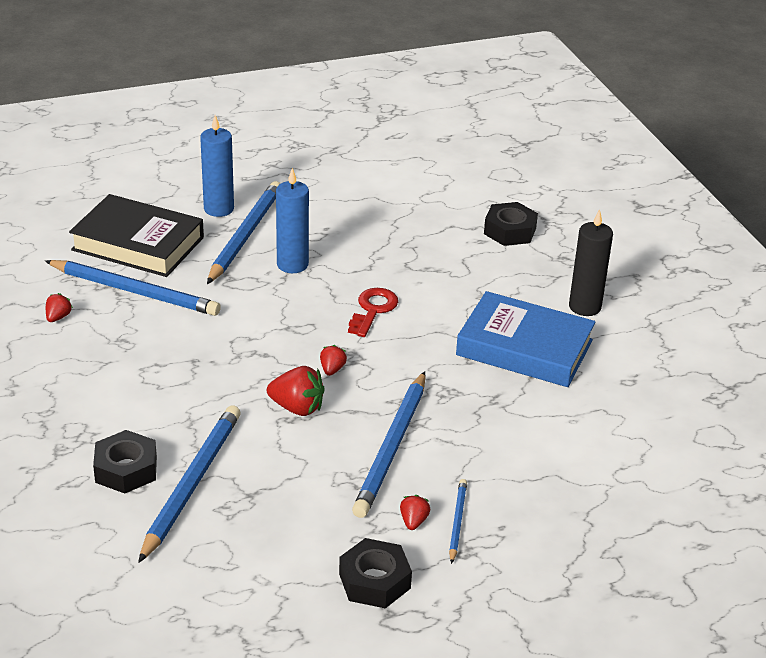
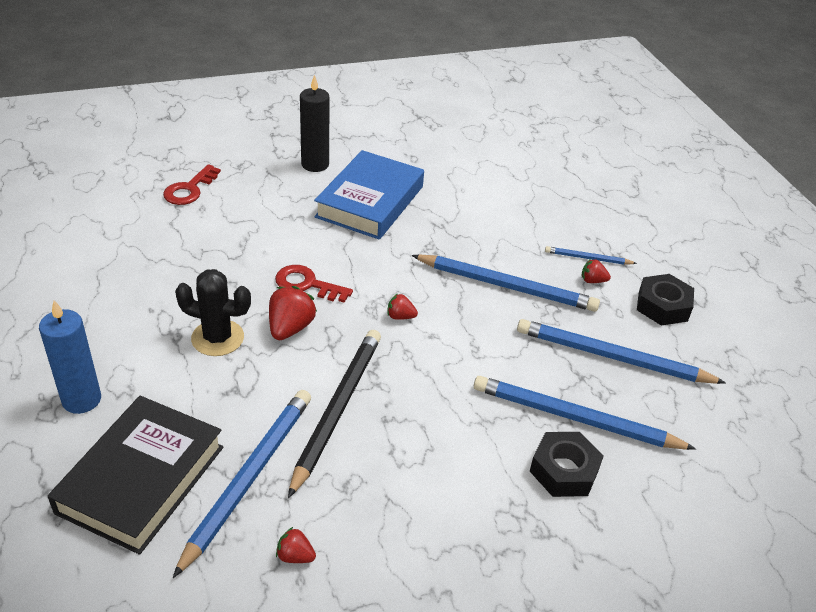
camera: 90 degrees left, 5 degrees up
(206, 333) = (337, 410): none -> black pencil
(245, 235) = (149, 376): blue pencil -> blue pencil (613, 357)
(292, 265) = (217, 338): blue candle -> black cactus
(297, 408) = (458, 342): red strawberry -> red strawberry (290, 328)
(510, 231) = (190, 189): black nut -> red key

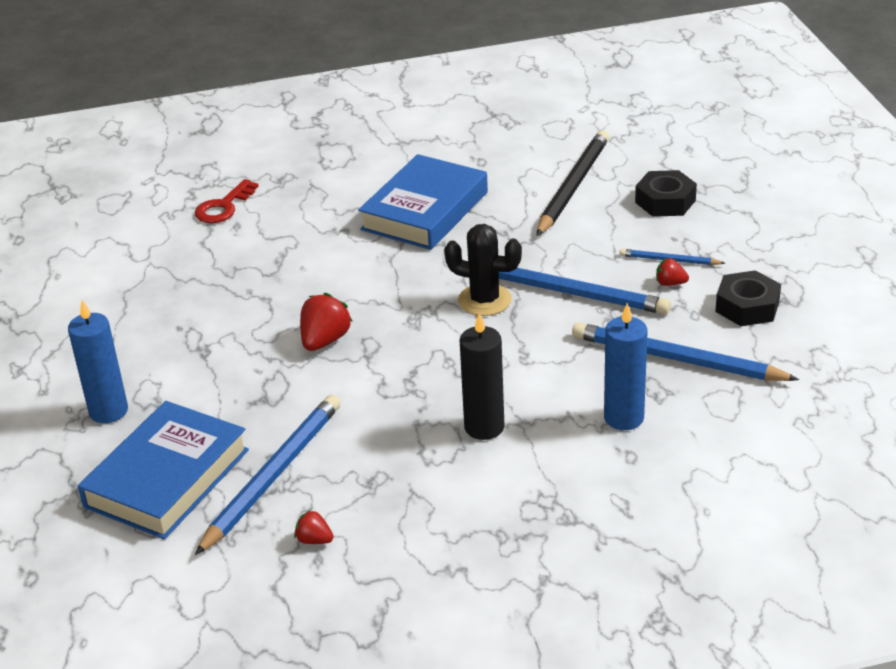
camera: 10 degrees right, 5 degrees down
(141, 479) = (167, 478): black book -> blue book
(217, 338) = (247, 352): black cactus -> black cactus (484, 300)
(307, 284) = (346, 298): red key -> none
(315, 164) = (366, 174): black candle -> black candle (484, 427)
(337, 410) = (368, 415): black pencil -> black pencil (573, 187)
(400, 316) = (445, 326): red strawberry -> none
(564, 470) = (601, 465): black nut -> black nut (665, 201)
(576, 418) = (623, 418): blue pencil -> blue candle

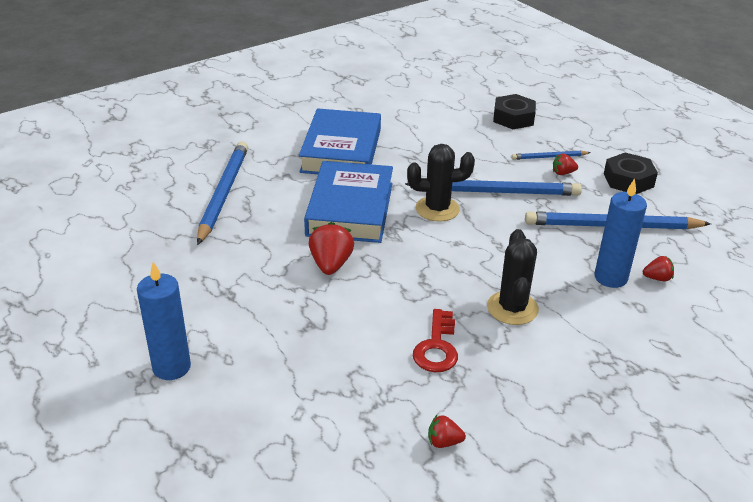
camera: 25 degrees left, 0 degrees up
(167, 478) = (269, 418): blue book -> blue book (350, 209)
(224, 207) = (170, 173): red key -> red key (437, 347)
(273, 476) = (366, 392): blue pencil -> blue pencil (223, 194)
(484, 427) = (512, 308): black candle -> black cactus
(573, 187) = (440, 117): black pencil -> none
(679, 430) = (657, 278): none -> red strawberry

